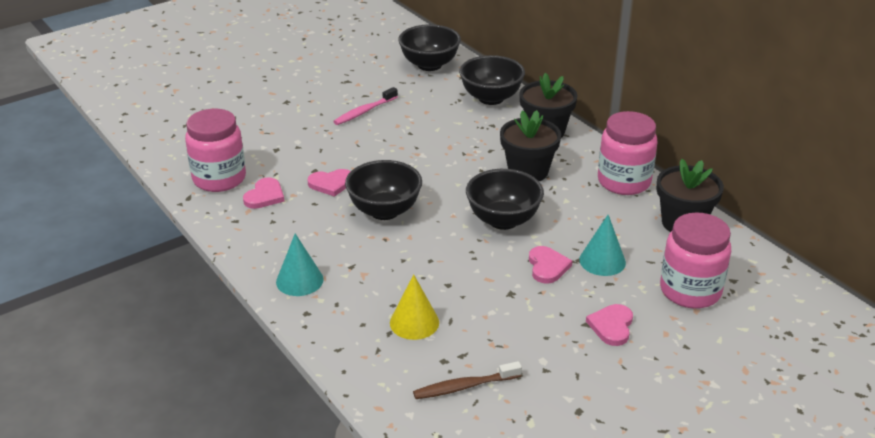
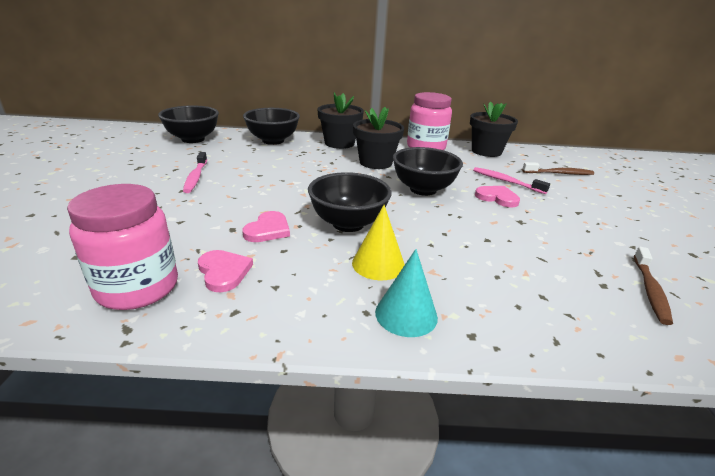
camera: 55 degrees left, 5 degrees down
(414, 322) = (534, 276): yellow cone -> yellow cone (378, 264)
(602, 261) = (506, 181): turquoise cone -> pink toothbrush
(611, 326) = (586, 205): pink heart -> none
(690, 291) = (559, 173): pink jar -> brown toothbrush

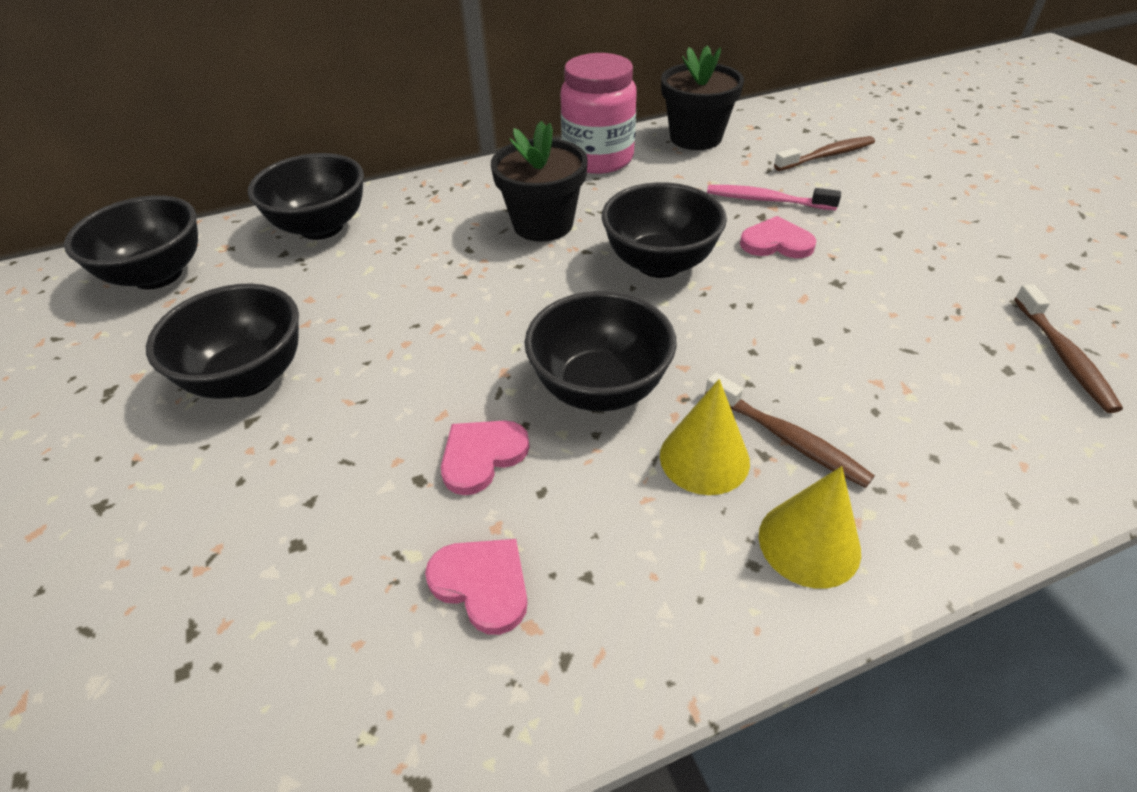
camera: 20 degrees left, 15 degrees up
(137, 288) = (364, 688): pink jar -> none
(196, 177) = (249, 377): pink toothbrush -> black bowl
(268, 230) = (482, 456): pink heart -> pink heart turned 135 degrees counterclockwise
(339, 143) = (448, 195): black flower pot -> none
(406, 314) = (809, 543): turquoise cone -> yellow cone
(433, 271) = (788, 439): none -> brown toothbrush

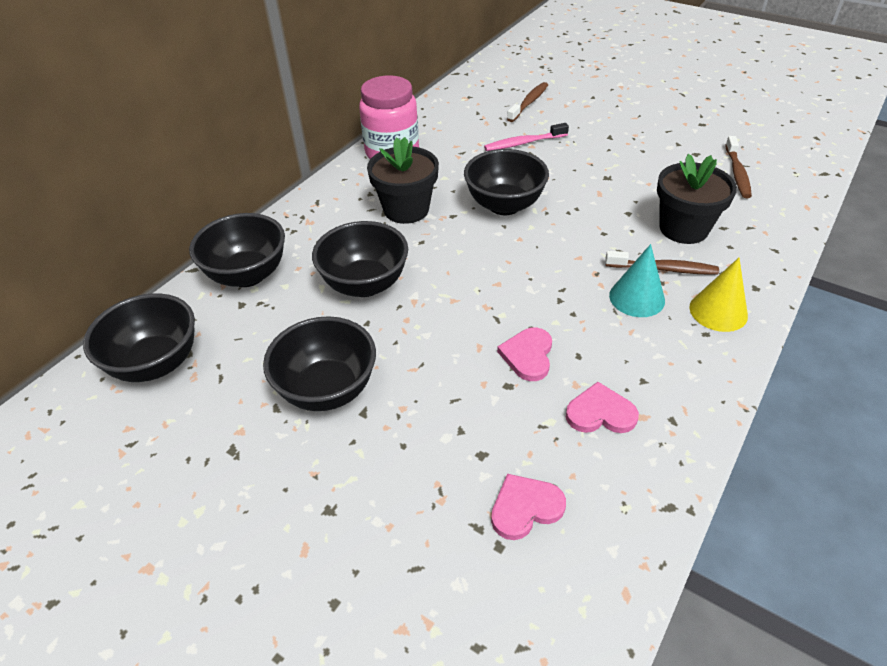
camera: 35 degrees left, 0 degrees up
(599, 388) = (549, 289): black bowl -> black bowl (365, 284)
(695, 137) = (439, 116): black flower pot -> black flower pot (683, 229)
(704, 458) = (637, 298): yellow cone -> turquoise cone
(776, 242) = (554, 167): pink heart -> pink heart (525, 508)
(1063, 356) = (737, 173): brown toothbrush -> brown toothbrush turned 45 degrees clockwise

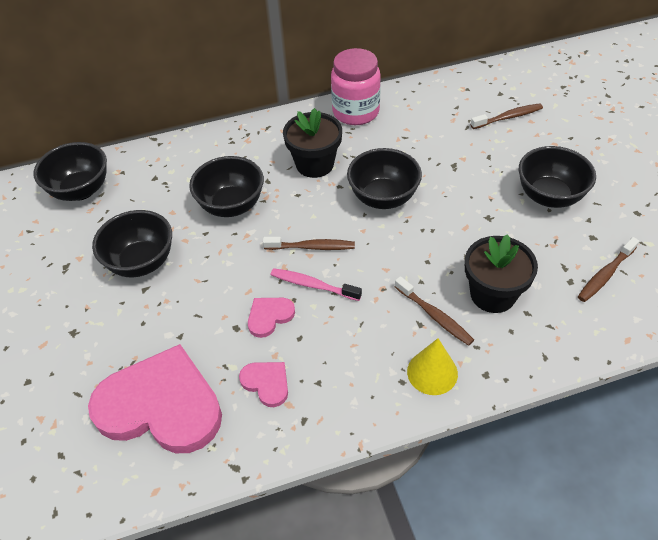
camera: 40 degrees right, 5 degrees up
(248, 275) = (177, 159): black bowl -> black bowl (549, 196)
(491, 276) = (312, 247): none -> brown toothbrush
(523, 143) = (459, 152): pink toothbrush -> pink toothbrush (313, 285)
(525, 508) = (161, 405): pink heart -> pink heart, size x2.33
(637, 298) = (387, 324): turquoise cone -> none

